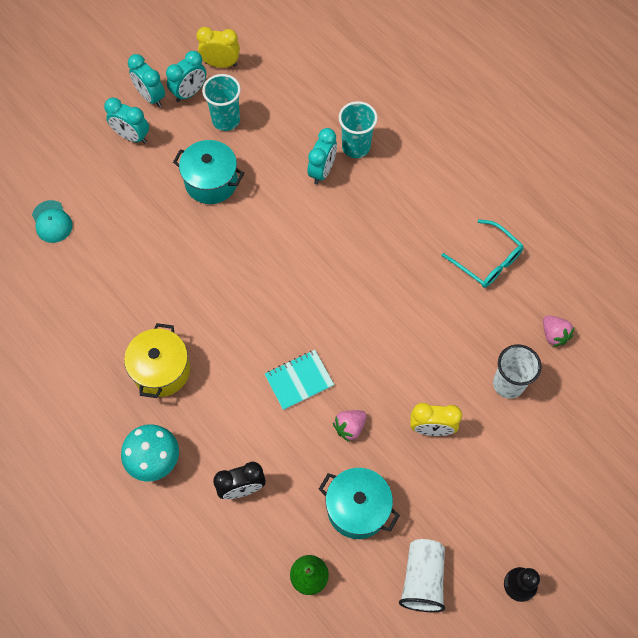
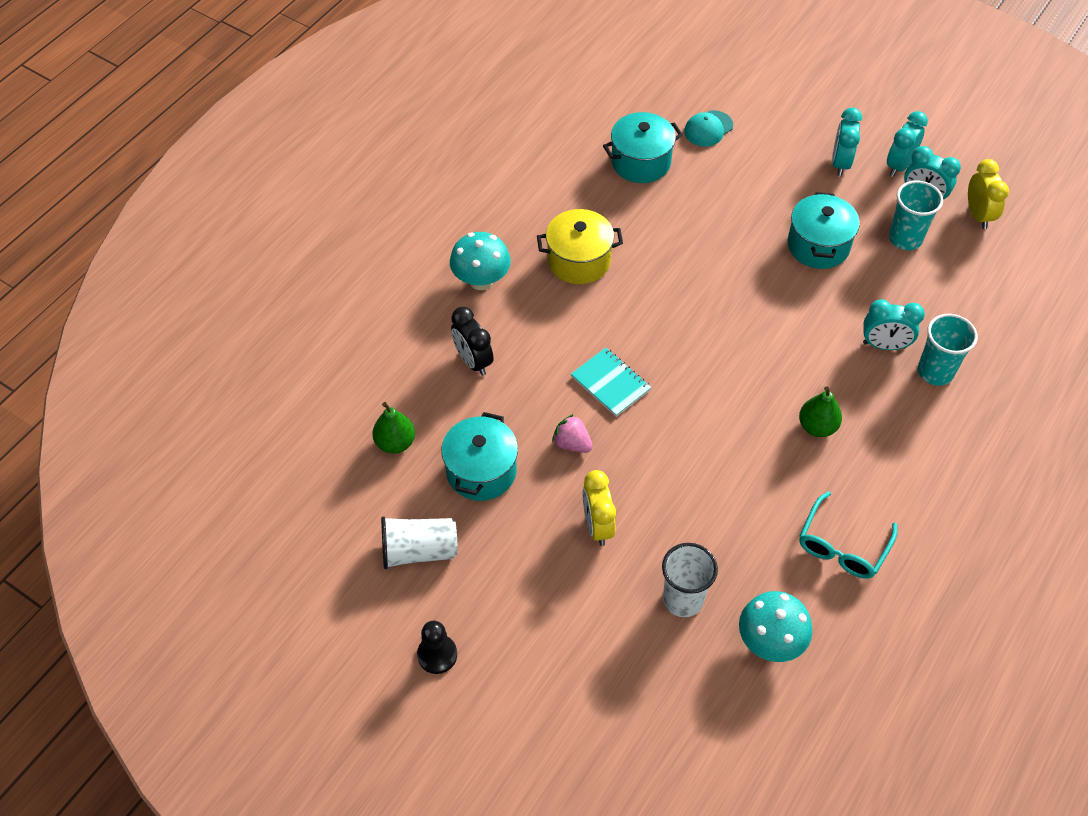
camera: 75 degrees right, 10 degrees down
(68, 287) = (641, 162): none -> turquoise pot
(382, 242) = (817, 426): none -> green pear
(554, 335) = (770, 642): pink strawberry -> turquoise mushroom

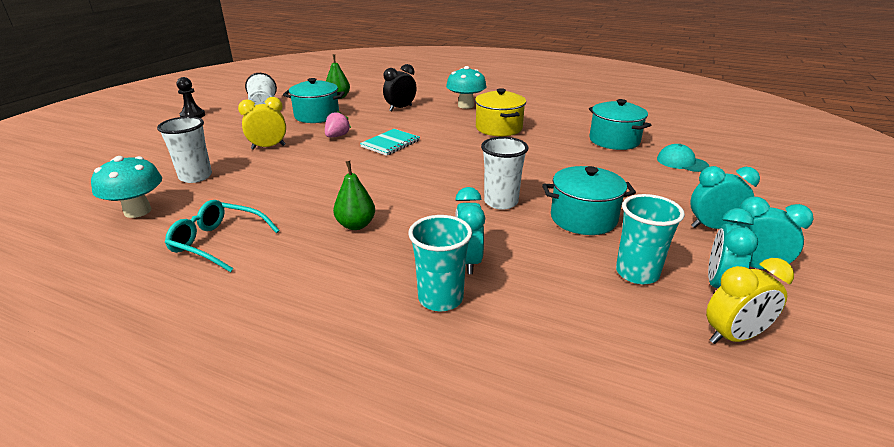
camera: 80 degrees right, 25 degrees down
(780, 300) = (501, 202): none -> white cup

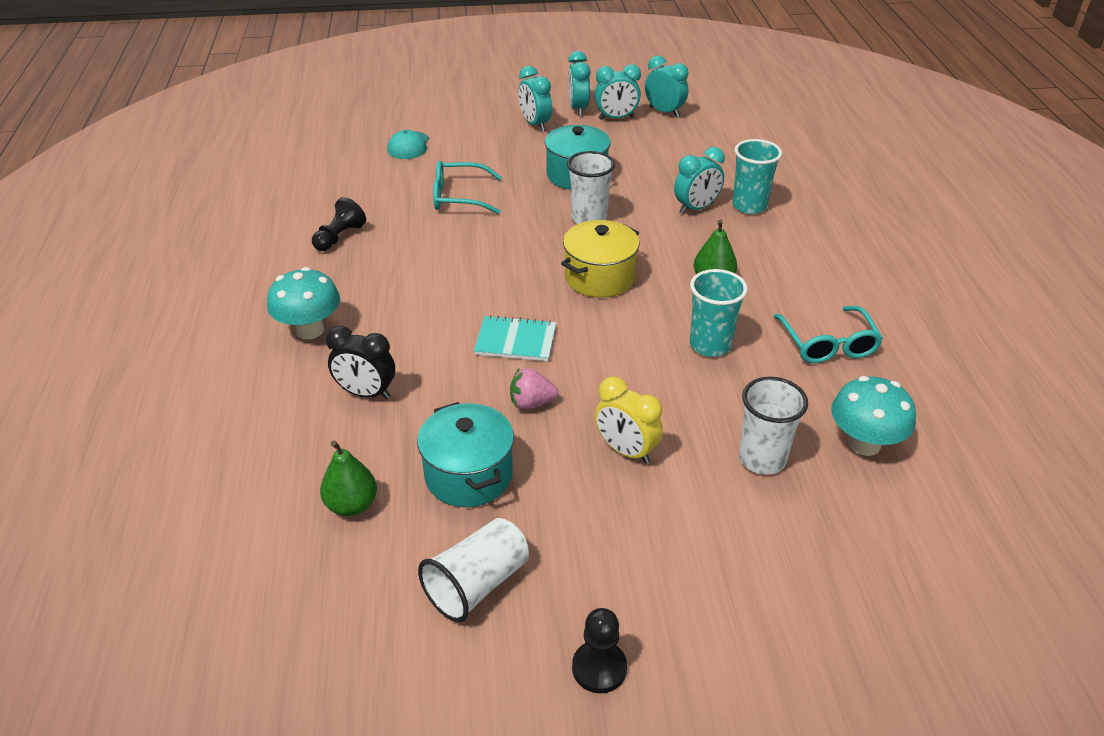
camera: 120 degrees left, 10 degrees up
(499, 128) = (390, 272): yellow pot -> yellow pot (599, 277)
(553, 123) = (339, 237): none -> black pawn
(579, 163) = (459, 197): none -> turquoise glasses
(614, 140) = (374, 187): turquoise pot -> none
(637, 273) = (633, 144): turquoise cup -> turquoise cup (710, 345)
(733, 337) = (664, 112): yellow clock -> turquoise clock

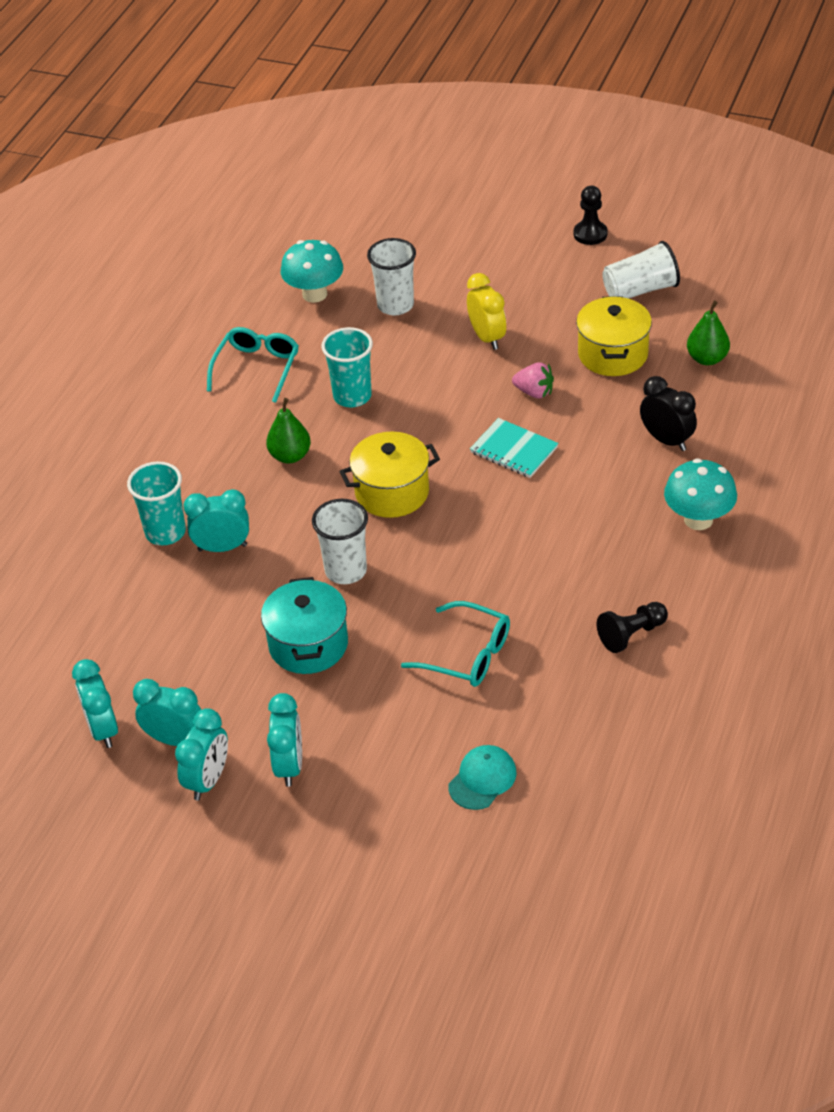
camera: 150 degrees left, 5 degrees up
(468, 475) = (613, 354): turquoise pot -> yellow pot

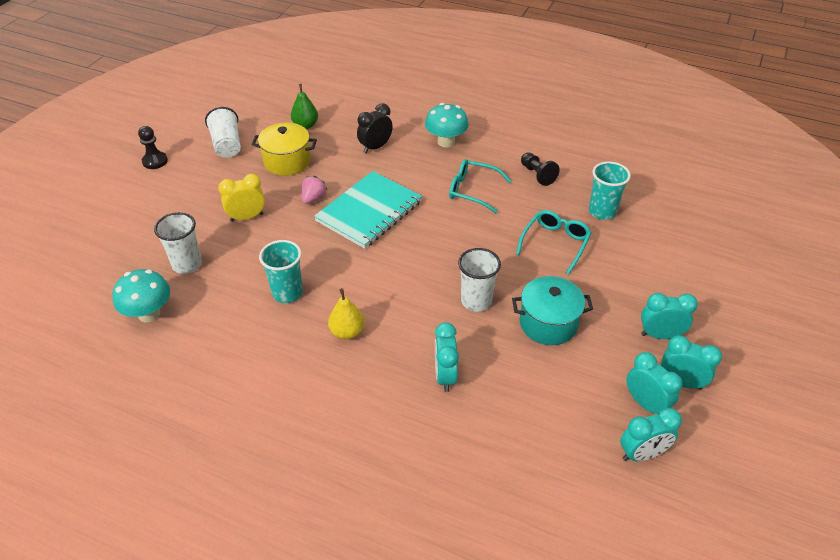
camera: 90 degrees left, 0 degrees up
(165, 532) = (423, 416): turquoise cup -> turquoise cup (602, 212)
(175, 739) = (645, 403): turquoise clock -> turquoise clock turned 120 degrees clockwise
(257, 368) = (232, 354): turquoise glasses -> turquoise glasses (473, 191)
(290, 456) = (347, 332): green pear -> yellow pear
(392, 492) = (399, 274): yellow pot -> none
(482, 779) = (655, 242): turquoise cap -> none
(514, 450) = (369, 211): turquoise notebook -> turquoise notebook, size x1.80

